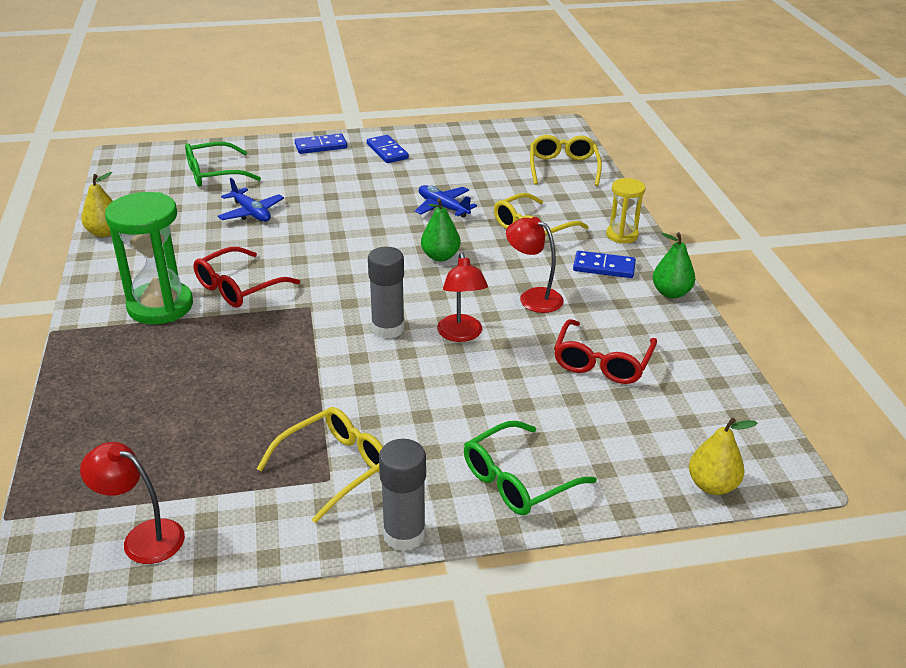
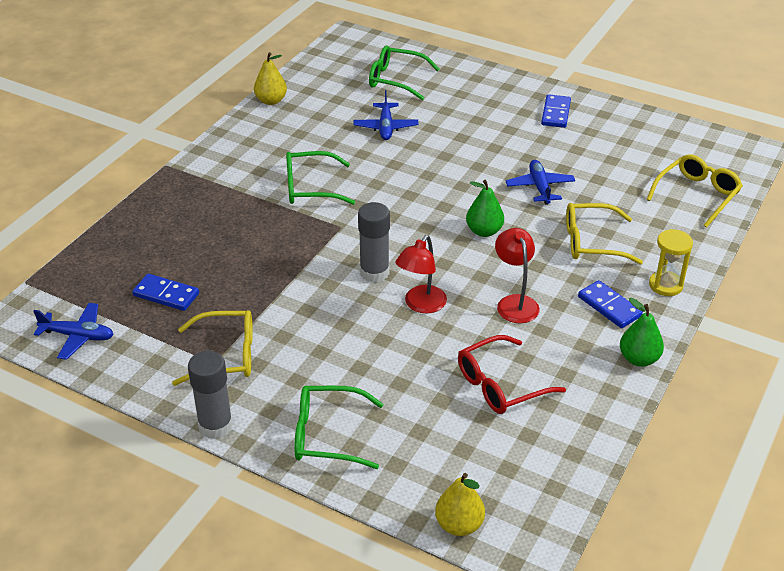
camera: 40 degrees right, 5 degrees up
(143, 537) = (78, 336): red lamp -> blue plane
(160, 306) = (246, 178): green hourglass -> none
(238, 287) = (310, 187): red glasses -> green glasses
(321, 146) = (506, 86): blue domino -> blue domino (166, 295)

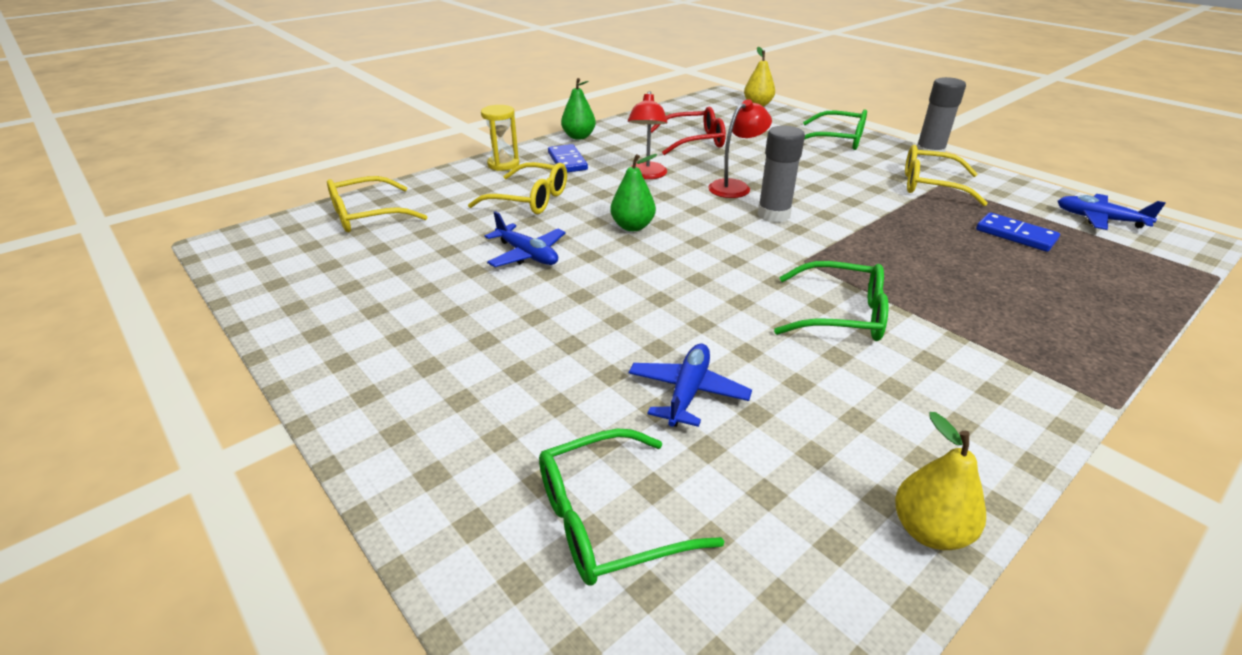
camera: 160 degrees left, 5 degrees down
(396, 80) = (608, 520): green glasses -> green glasses turned 120 degrees clockwise
(540, 187) = (527, 255): blue plane -> blue plane turned 60 degrees counterclockwise
(555, 113) = (384, 351): blue domino -> none

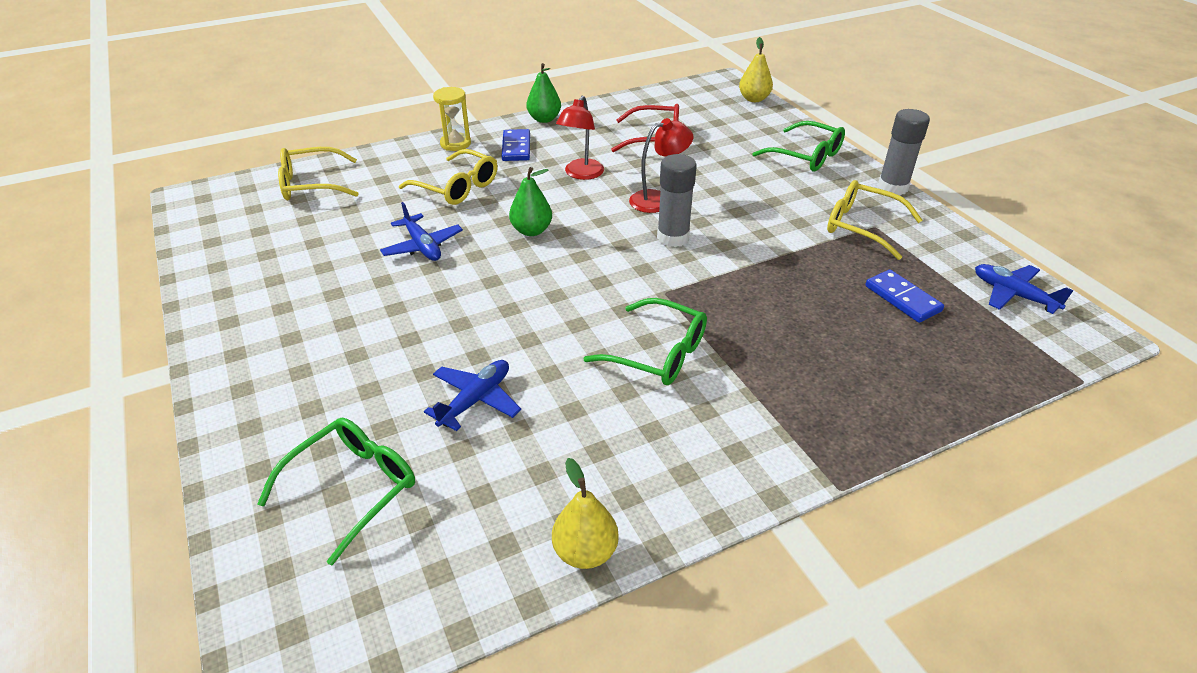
camera: 15 degrees right, 5 degrees up
(608, 520) = (352, 488): green glasses -> green glasses turned 135 degrees clockwise

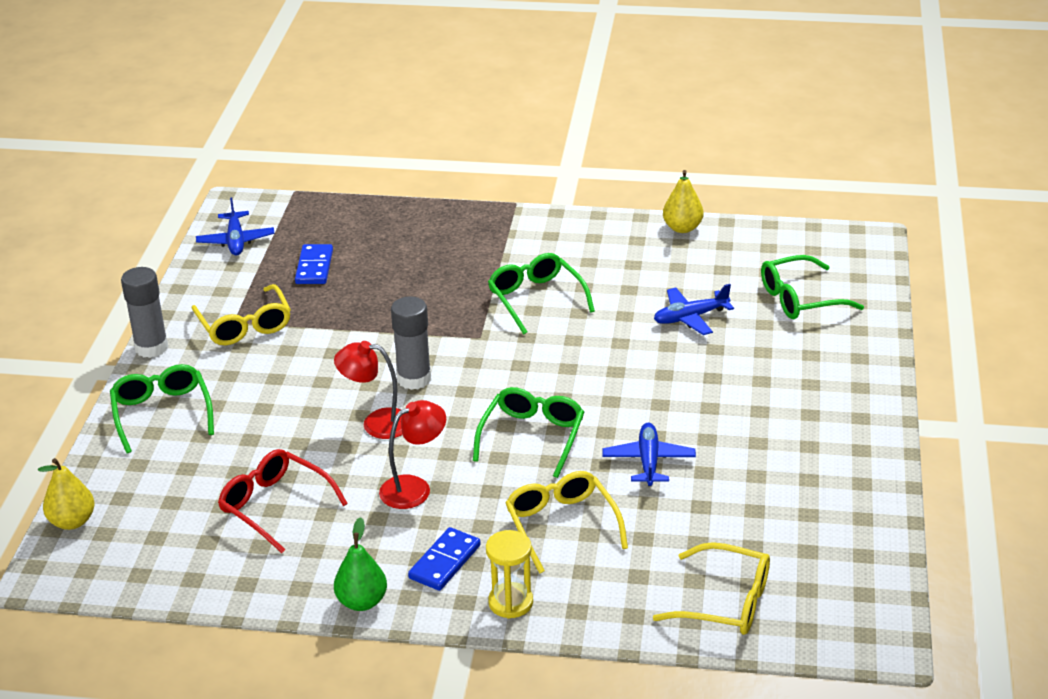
camera: 145 degrees left, 5 degrees down
(531, 231) = (532, 437): green pear -> green glasses

